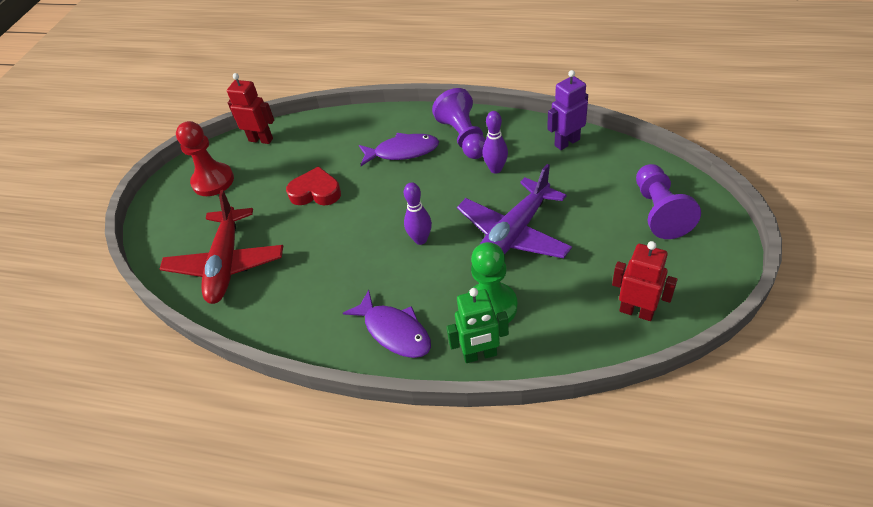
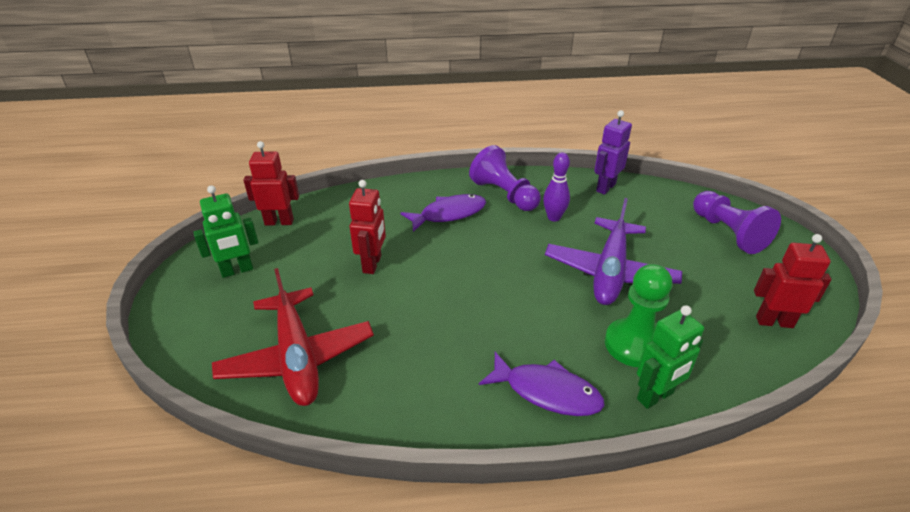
camera: 25 degrees left, 10 degrees down
(213, 181) = (237, 270): red pawn -> green robot
(316, 192) = (372, 264): red heart -> red robot
(420, 239) = (518, 292): purple bowling pin -> none

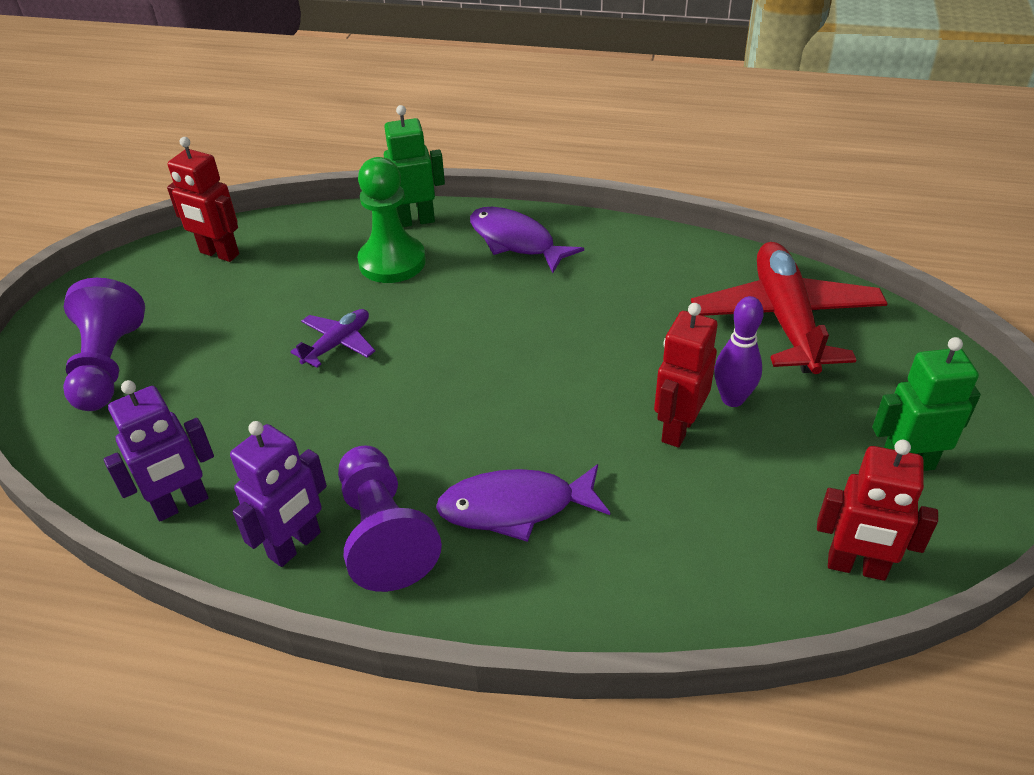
camera: 160 degrees left, 5 degrees up
(540, 184) = (295, 545): none -> purple robot
(554, 217) = (336, 454): purple bowling pin -> purple bowling pin (732, 399)
(610, 272) = (337, 344): purple plane -> purple plane, size x0.49

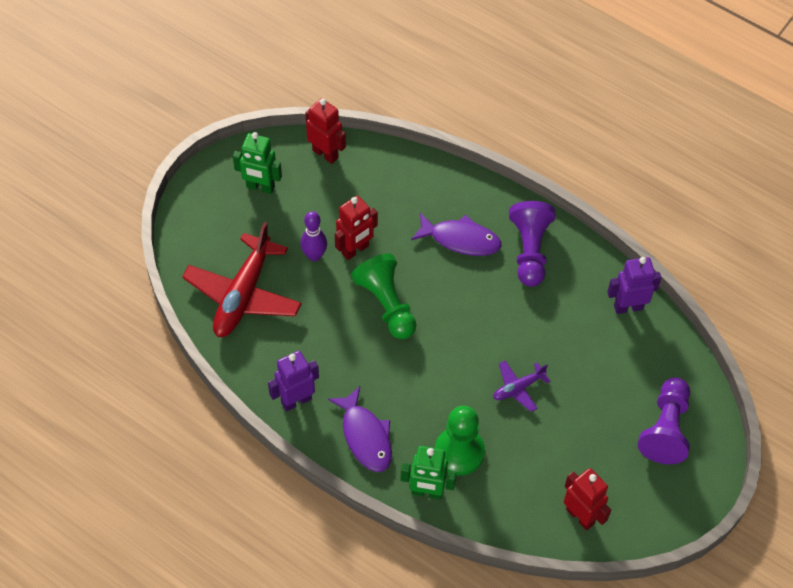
camera: 160 degrees left, 15 degrees up
(295, 545) = (574, 261): purple robot -> purple robot (296, 400)
(579, 376) = (386, 304): none -> green pawn

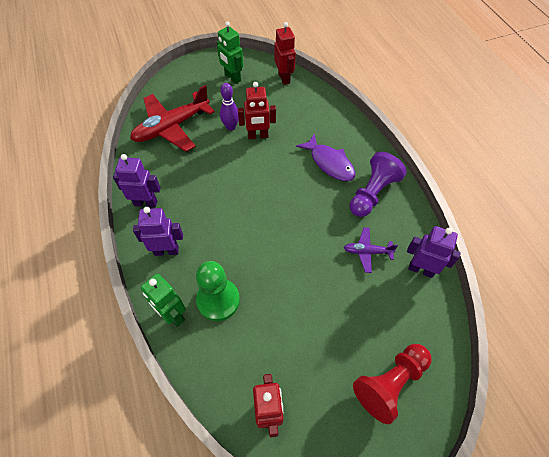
camera: 35 degrees right, 0 degrees up
(365, 436) = (166, 250): purple fish -> purple robot
(386, 304) = (250, 176): green pawn -> none
(518, 388) = (295, 280): purple plane -> purple plane (367, 252)
(665, 429) = (390, 383): purple pawn -> red pawn

